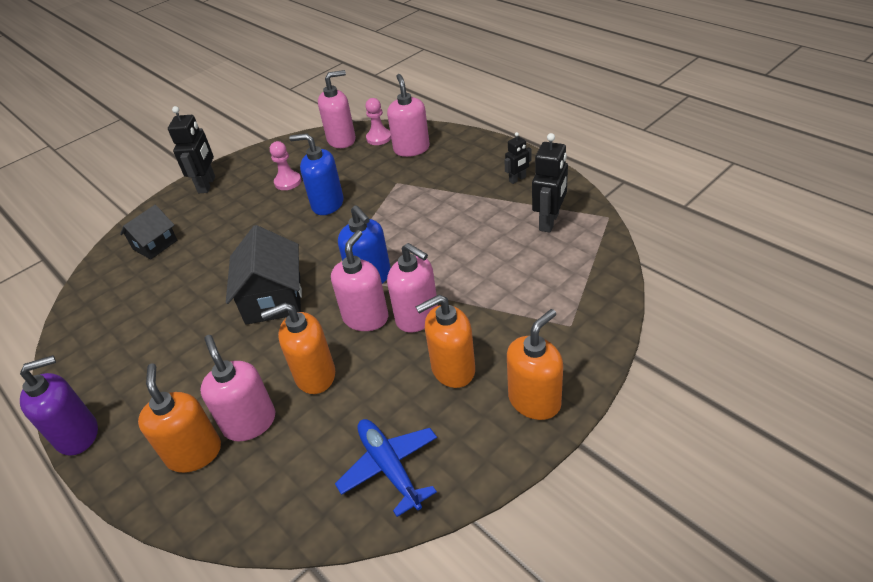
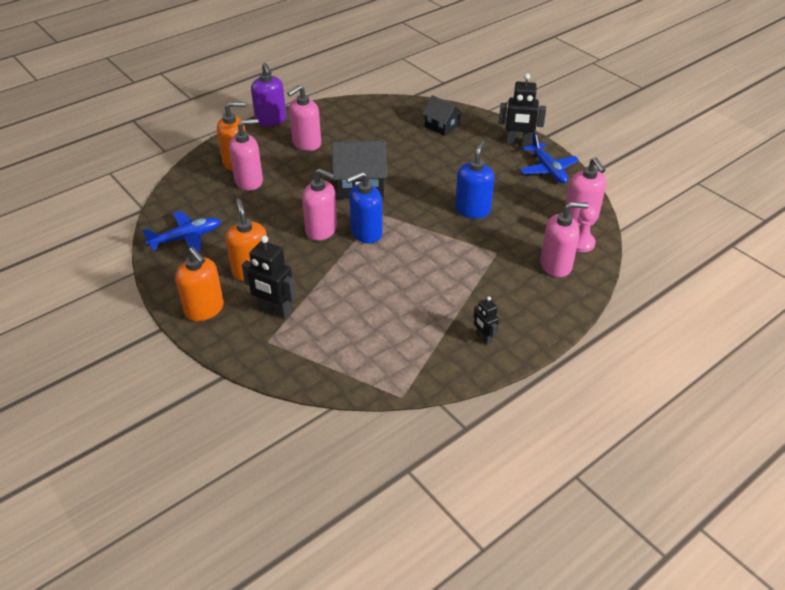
camera: 90 degrees right, 0 degrees up
(260, 163) = (548, 169): none -> blue plane
(288, 182) = (512, 186): pink pawn -> none
(315, 375) = (275, 206): orange soap dispenser -> none
(417, 317) = (311, 256): pink soap dispenser -> pink soap dispenser (306, 143)
(549, 222) = (406, 351): black robot -> black robot (274, 310)

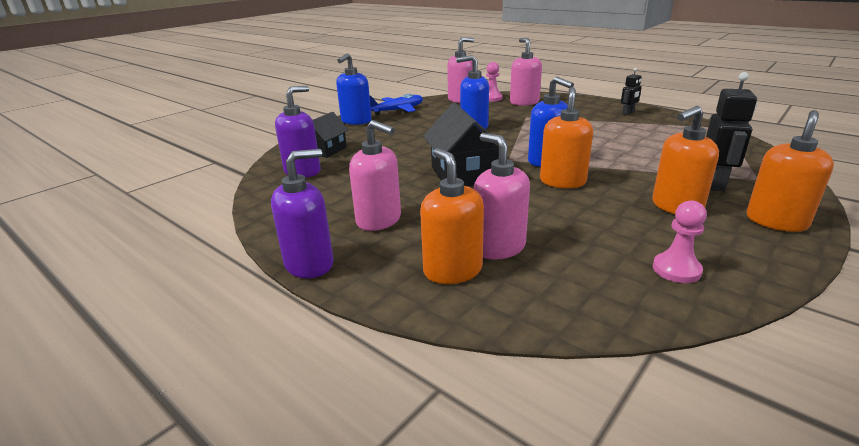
camera: 100 degrees left, 15 degrees down
(186, 238) = (676, 269): blue plane -> pink pawn
(321, 230) = (562, 181): pink soap dispenser -> orange soap dispenser
(401, 116) = (303, 171): none -> purple soap dispenser
(518, 143) = (356, 121): black robot -> blue soap dispenser

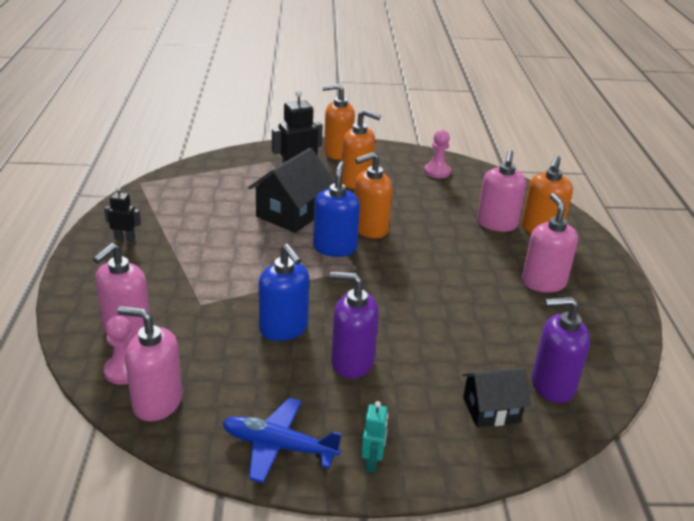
camera: 135 degrees left, 5 degrees up
(309, 264) = (622, 281): purple soap dispenser -> purple soap dispenser (352, 362)
(356, 121) = (372, 462): blue soap dispenser -> turquoise robot
(463, 174) = (419, 279): black house -> black house (292, 213)

